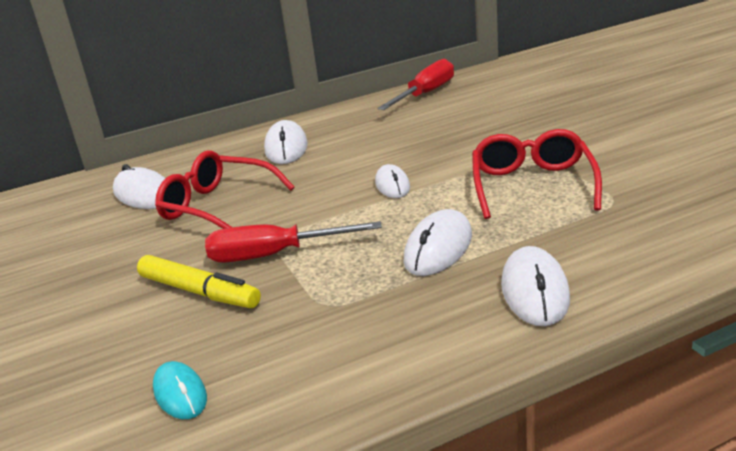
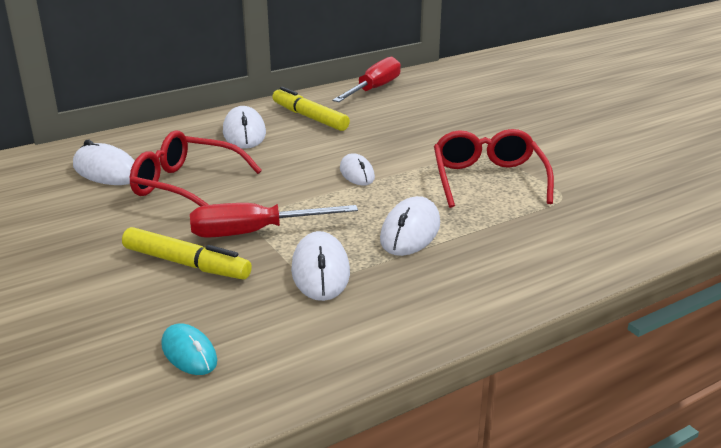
camera: 10 degrees left, 0 degrees up
(354, 127) = (309, 117): none -> yellow marker
(534, 291) = (503, 271): white mouse -> white mouse (320, 271)

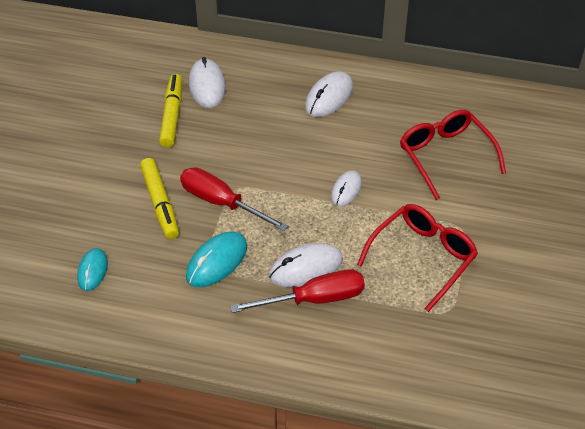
camera: 45 degrees right, 20 degrees up
(186, 185) = (234, 131): red glasses -> red glasses (445, 156)
(309, 117) = (393, 107): yellow marker -> yellow marker (172, 115)
(320, 271) = (217, 262): white mouse -> turquoise mouse
(374, 89) = (484, 100): red screwdriver -> red screwdriver (314, 299)

